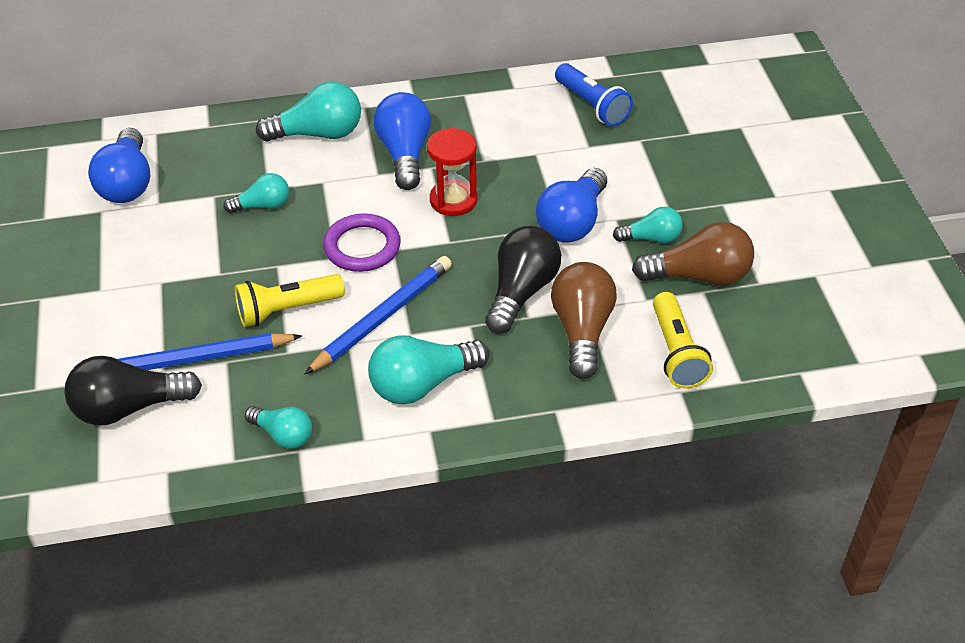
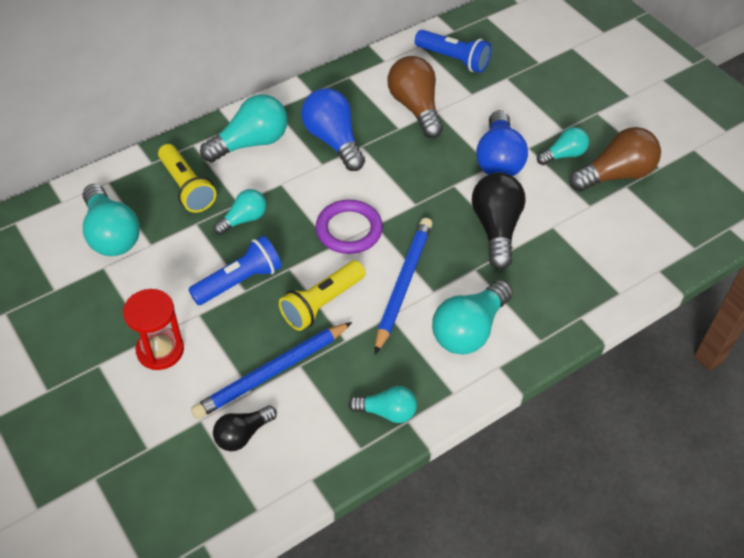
camera: 25 degrees left, 5 degrees up
(127, 183) = (111, 234): blue light bulb -> turquoise light bulb
(129, 407) = (243, 434): black light bulb -> black light bulb, size x0.60
(220, 263) = (239, 281): none -> blue flashlight
(453, 200) = (396, 168): red hourglass -> red hourglass (160, 350)
(582, 331) = (560, 246): brown light bulb -> brown light bulb (415, 108)
(676, 353) = (637, 241): yellow flashlight -> yellow flashlight (187, 187)

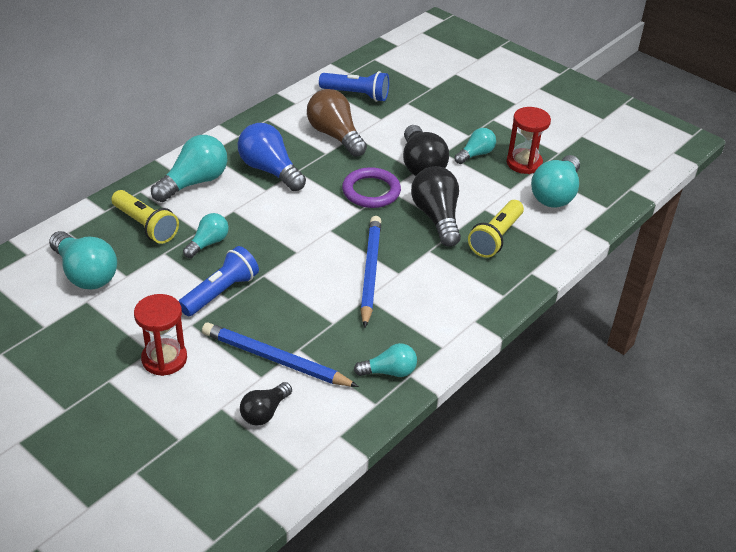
camera: 15 degrees left, 10 degrees down
(271, 373) = (275, 359): blue pencil -> blue pencil turned 75 degrees clockwise
(321, 303) = (302, 298): yellow flashlight -> yellow flashlight (495, 238)
(349, 230) = (307, 237): purple ring -> purple ring (371, 191)
(469, 330) = (440, 297): turquoise light bulb -> turquoise light bulb (555, 194)
(498, 159) = (421, 165): blue light bulb -> black light bulb
(615, 175) = (524, 163): brown light bulb -> red hourglass

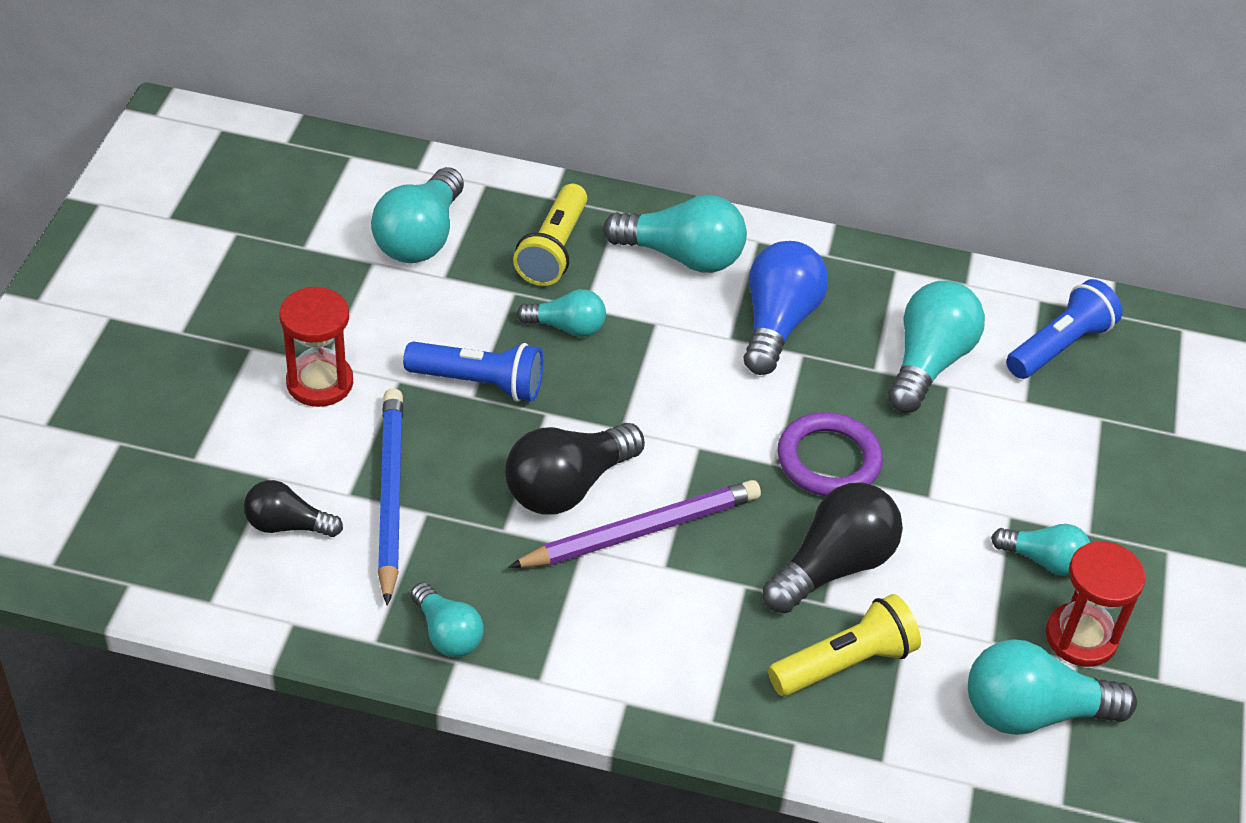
camera: 60 degrees right, 5 degrees up
(335, 135) = (928, 363): brown light bulb -> turquoise light bulb
(356, 95) = (1059, 346): blue flashlight -> blue flashlight turned 120 degrees counterclockwise
(370, 272) = (641, 530): blue pencil -> purple pencil
(421, 165) = (949, 498): black light bulb -> black light bulb (568, 486)
(495, 238) = (845, 663): yellow flashlight -> yellow flashlight turned 150 degrees clockwise

